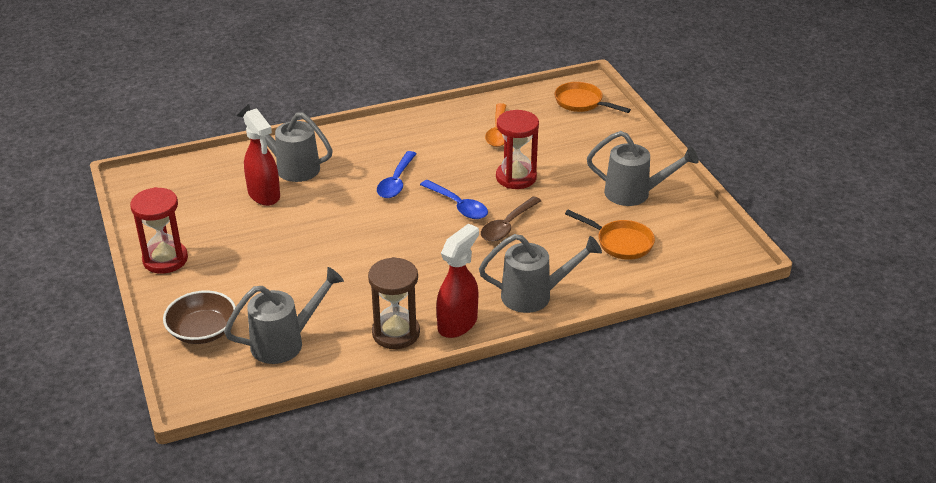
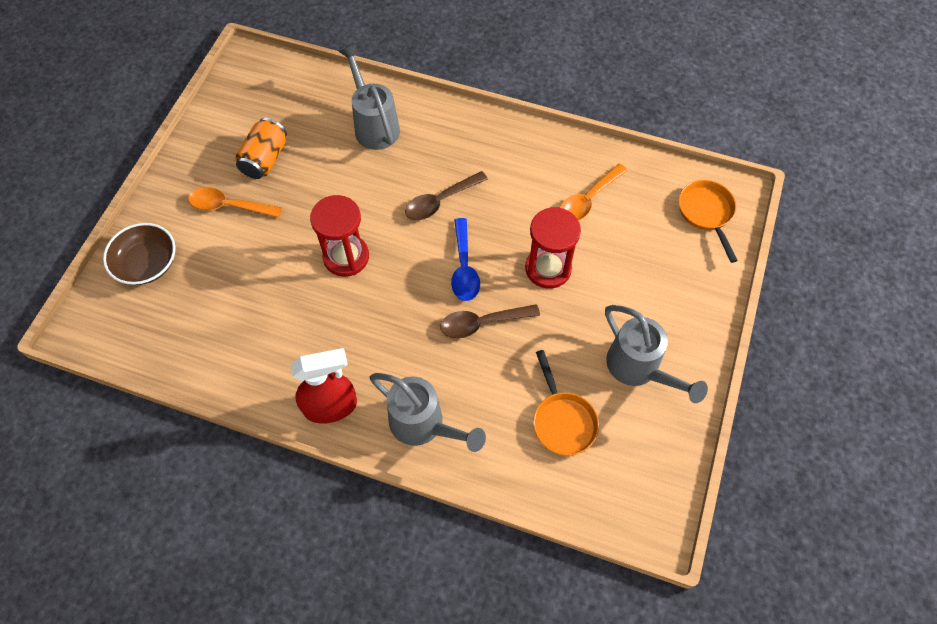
camera: 40 degrees right, 25 degrees up
(165, 259) = (191, 166): red hourglass -> red hourglass (346, 257)
(225, 225) = (265, 159): none -> orange can
(230, 265) = (229, 206): none -> orange spoon
(264, 195) = (324, 144): red spray bottle -> none
(285, 342) = (189, 322): grey watering can -> none
(396, 182) = (440, 201): blue spoon -> brown spoon
(396, 333) = (275, 378): brown hourglass -> none

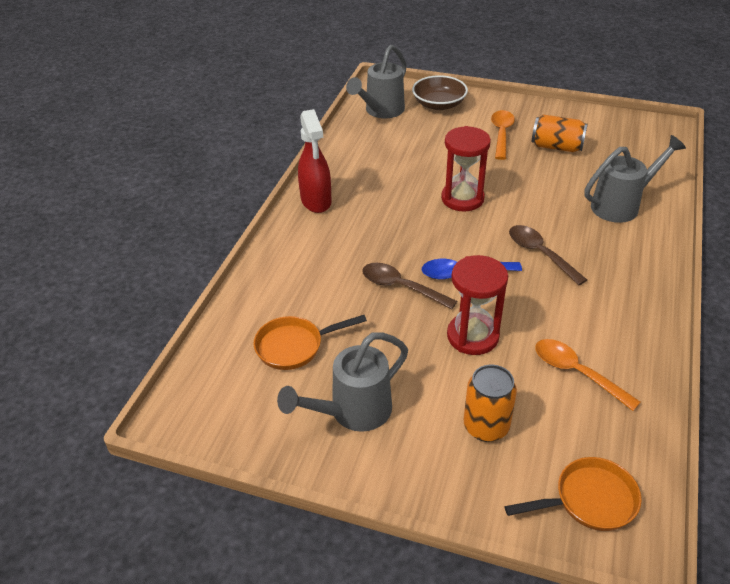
camera: 90 degrees right, 20 degrees down
(423, 425) = (296, 253): grey watering can -> grey watering can (381, 111)
(482, 323) = (401, 287): brown spoon -> brown spoon turned 45 degrees counterclockwise
(647, 270) = (486, 426): none -> orange can

